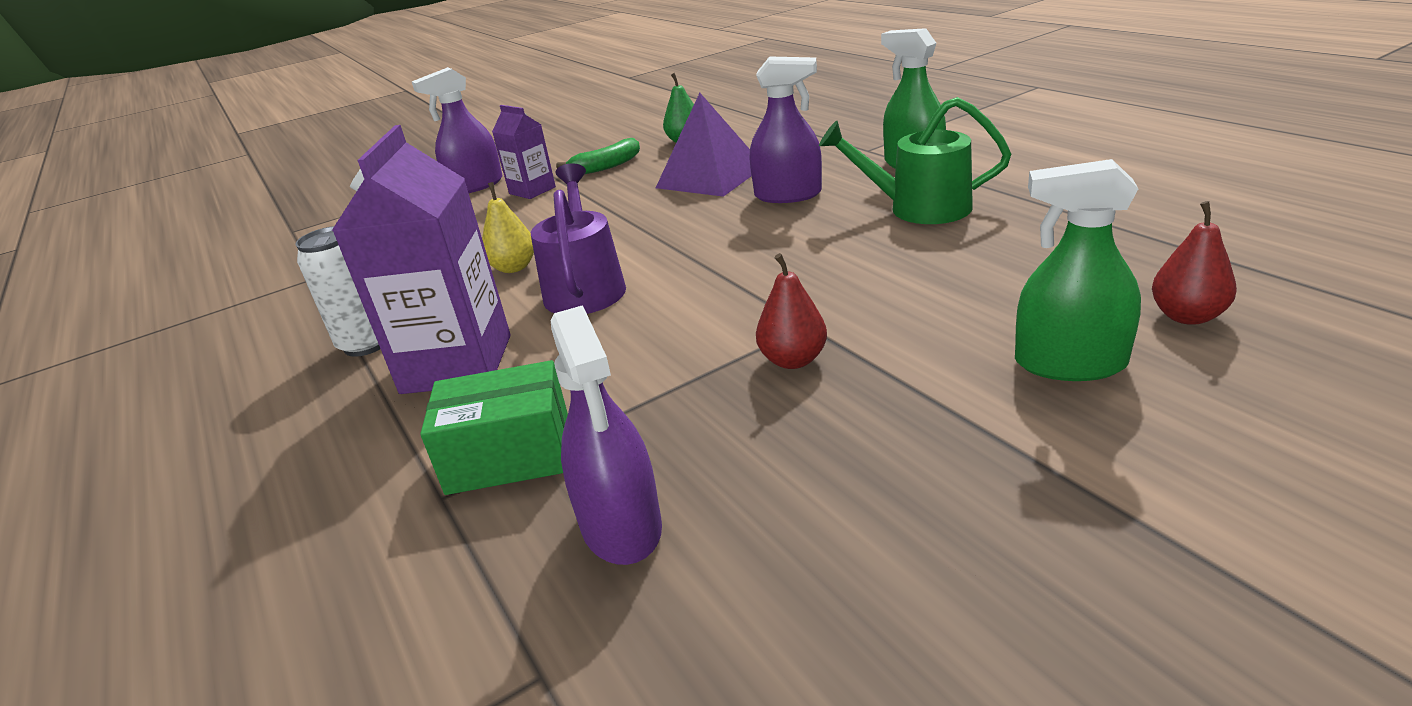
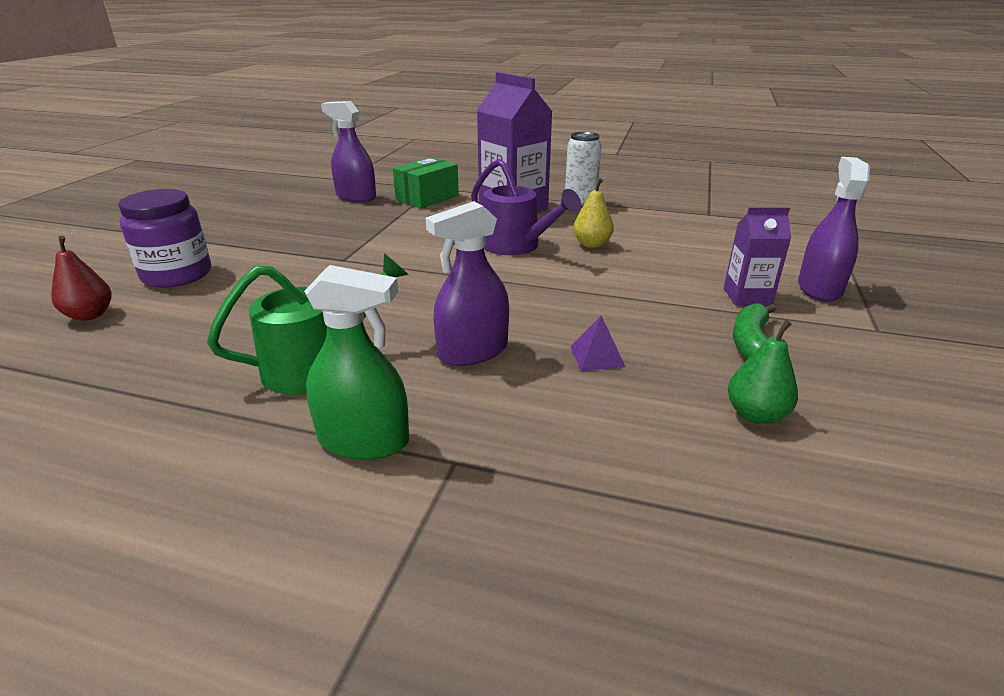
camera: 135 degrees right, 0 degrees up
(710, 177) = (597, 356): purple pyramid -> purple pyramid, size x0.45
(793, 360) = (336, 245): red pear -> none
(1069, 364) = (177, 275): green spray bottle -> purple jar

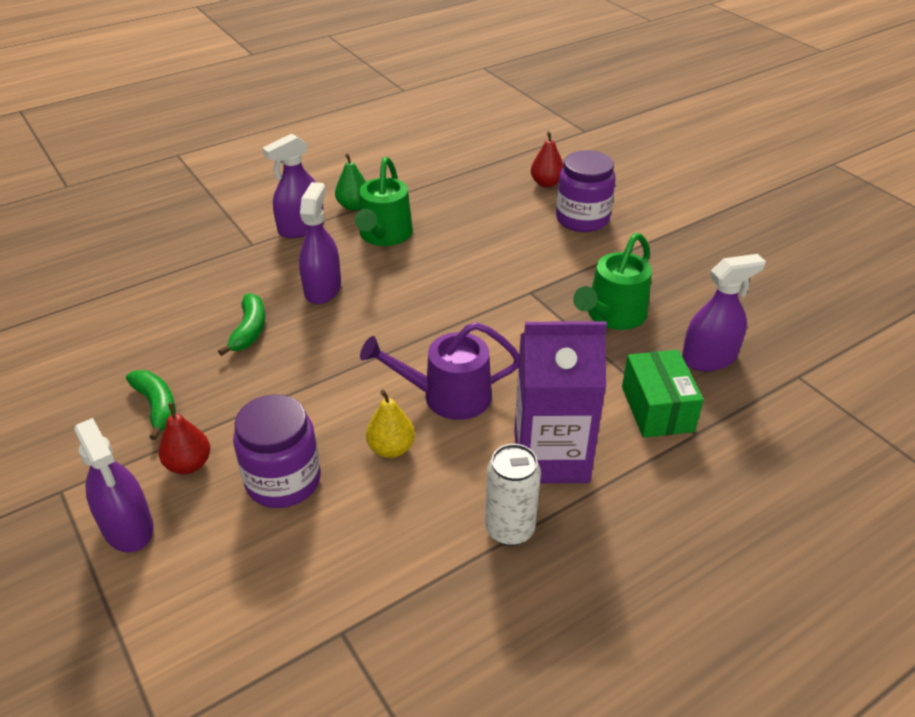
camera: 130 degrees right, 10 degrees up
(340, 227) = (612, 315): none -> green watering can
(364, 440) = (301, 228): green spray bottle -> purple spray bottle
(597, 356) = (249, 330): purple pyramid -> green banana
(681, 262) = (283, 481): none -> purple jar
(747, 296) = (189, 464): purple carton -> red pear
(755, 415) = (126, 349): green pear -> green pear (353, 206)

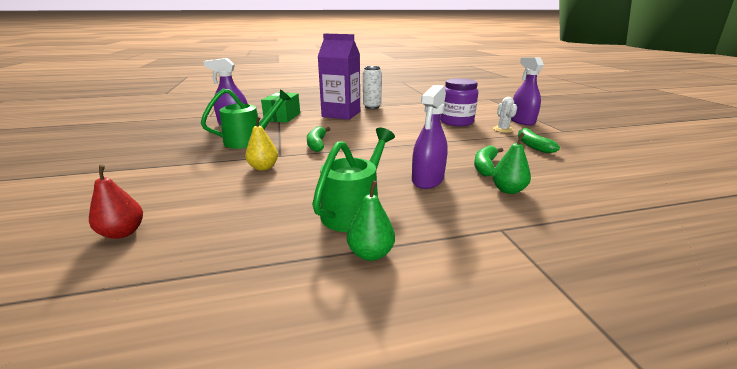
camera: 160 degrees left, 15 degrees down
(189, 464) = (503, 129): red pear -> white cactus
(232, 292) = (508, 190): none -> green pear
(301, 228) = (443, 237): purple spray bottle -> none
(391, 448) = (406, 122): yellow pear -> yellow pear (263, 167)
(448, 396) = (370, 130): purple watering can -> none
(504, 329) = (317, 144): none -> green banana
(582, 219) = (164, 190): purple jar -> none

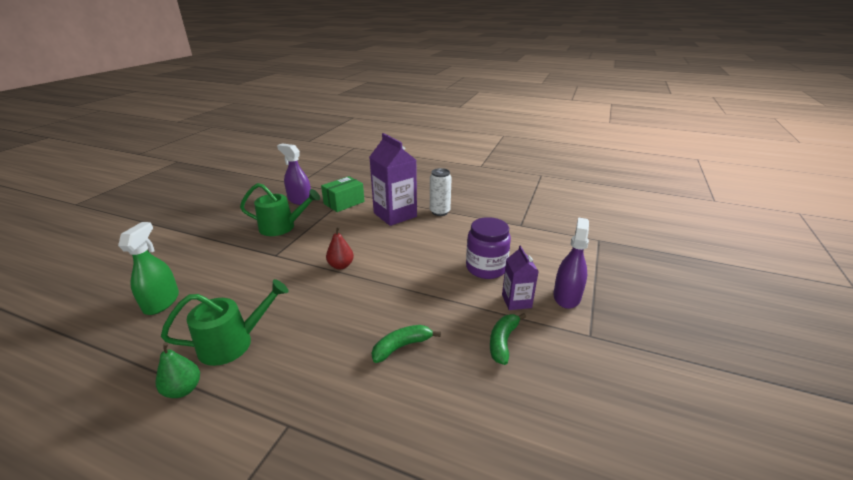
camera: 35 degrees right, 5 degrees up
(123, 233) = (115, 294): red pear -> red pear (341, 265)
(210, 216) = (161, 302): none -> green spray bottle
(263, 167) = (248, 265): yellow pear -> none
(317, 144) = (317, 252): green banana -> none
(427, 180) = (328, 337): purple spray bottle -> none
(503, 129) = (516, 301): white cactus -> purple carton
(508, 190) = (368, 387): green pear -> none

